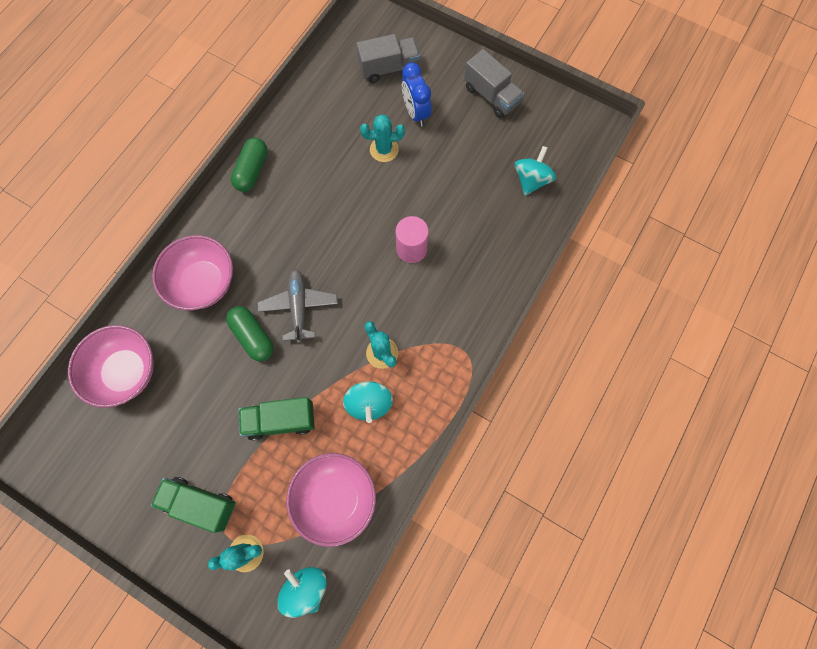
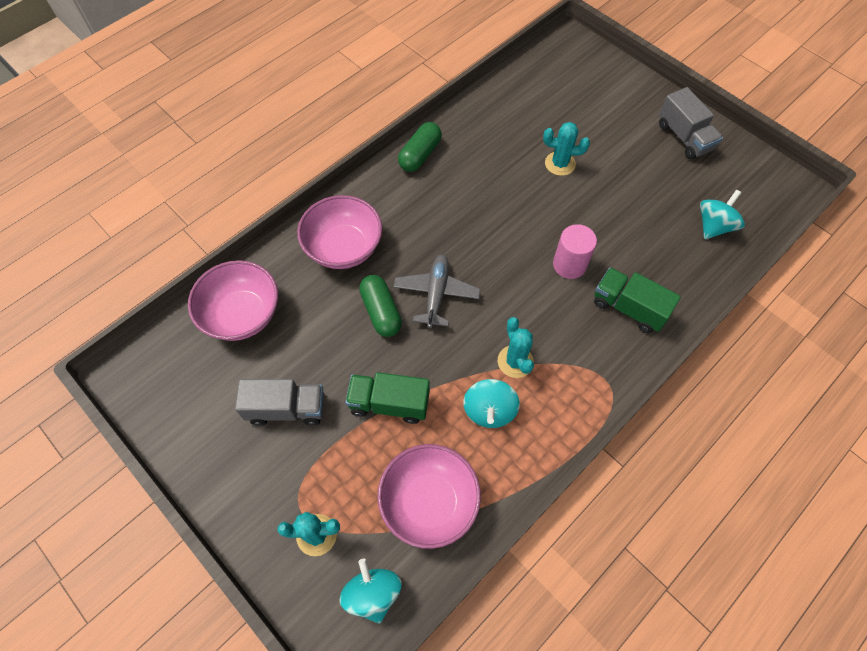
camera: 15 degrees right, 10 degrees down
(200, 503) = (281, 468): green truck -> green truck (628, 308)
(389, 68) = (581, 91): grey truck -> grey truck (286, 409)
(415, 113) = (600, 137): blue clock -> none

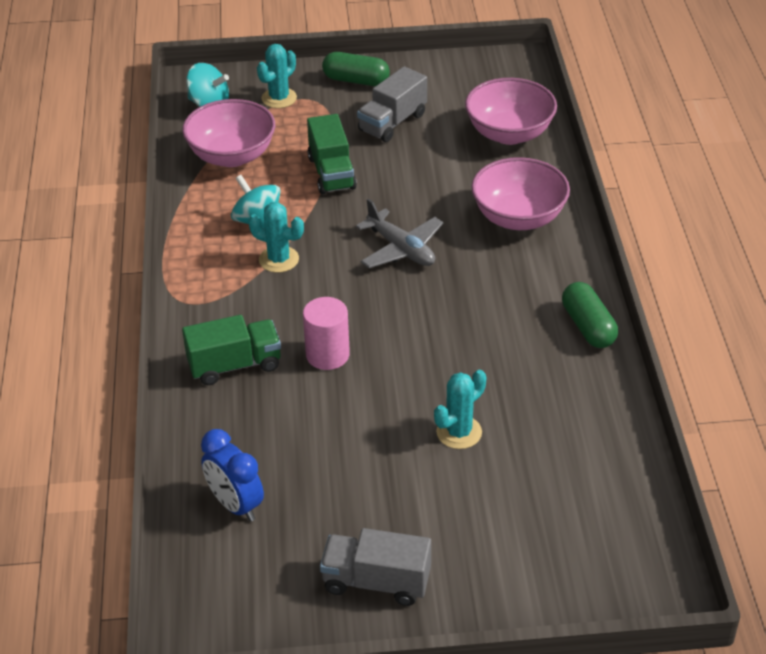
camera: 130 degrees right, 20 degrees down
(381, 312) = (422, 208): green capsule -> green capsule (356, 80)
(389, 403) = (331, 173): green truck -> green truck turned 120 degrees clockwise
(714, 226) = (235, 505): turquoise spinning top -> blue clock

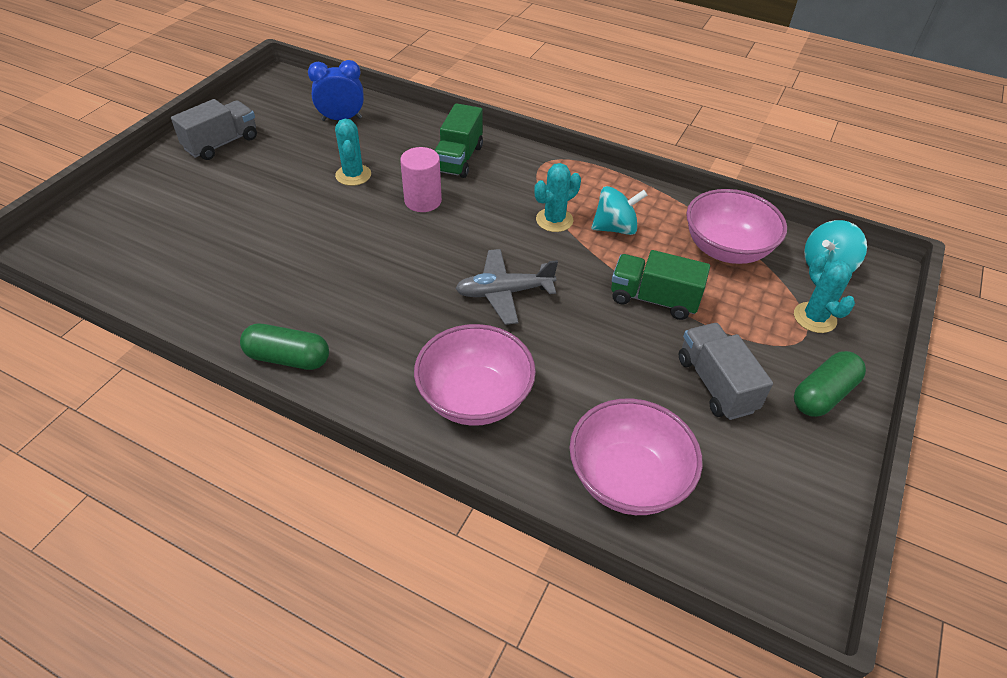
camera: 120 degrees right, 5 degrees up
(459, 432) = (279, 226): turquoise cactus -> turquoise cactus (353, 175)

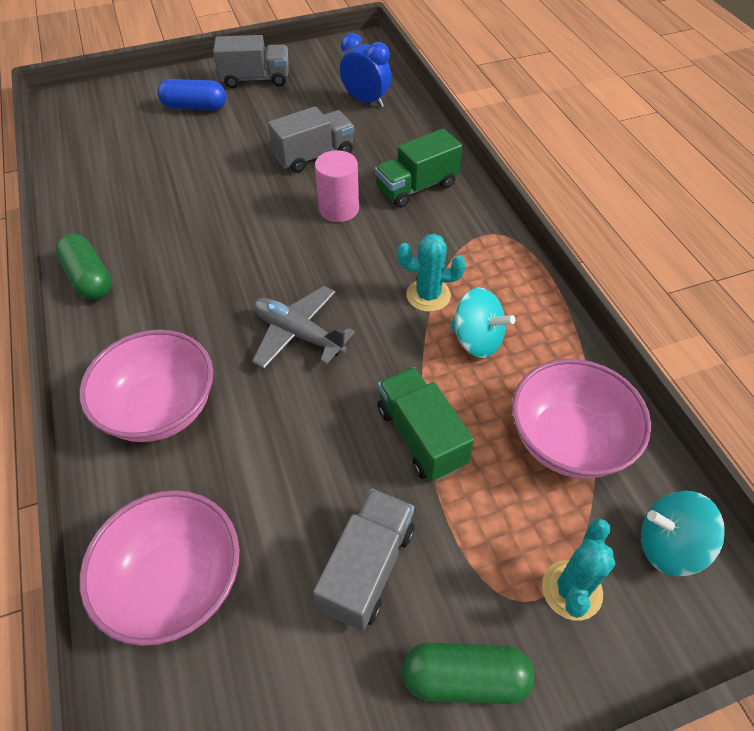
camera: 45 degrees right, 5 degrees up
(194, 189) = (195, 107): none -> blue capsule
(353, 175) = (314, 155): turquoise cactus -> grey truck

